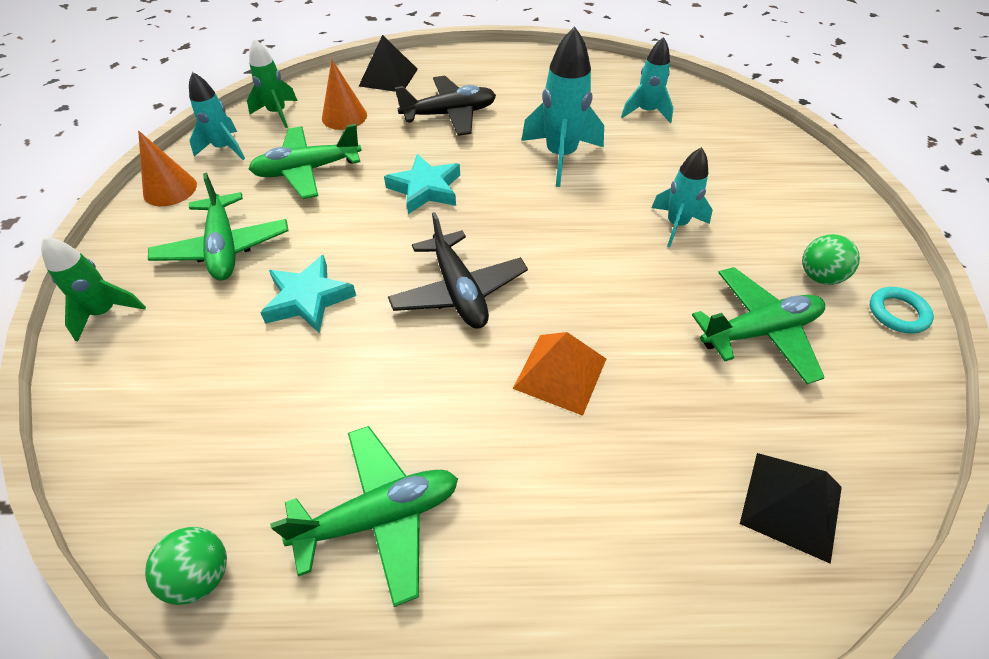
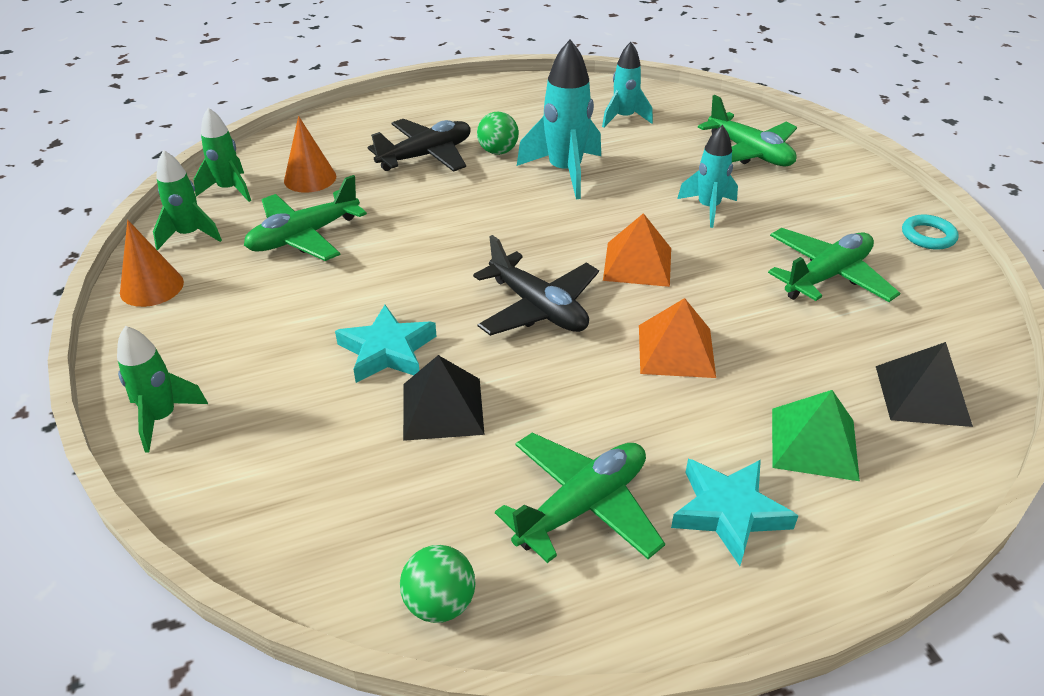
camera: 20 degrees left, 10 degrees down
(224, 148) = (189, 235): turquoise rocket -> green rocket
(224, 248) = (259, 327): green plane -> green plane (749, 153)
(388, 77) = (335, 132): black pyramid -> black pyramid (442, 408)
(425, 189) = (445, 227): turquoise star -> turquoise star (728, 512)
(575, 268) = (637, 264): none -> orange pyramid
(642, 524) = (814, 443): none -> green pyramid
(819, 276) = (852, 222): green ball -> green ball (498, 151)

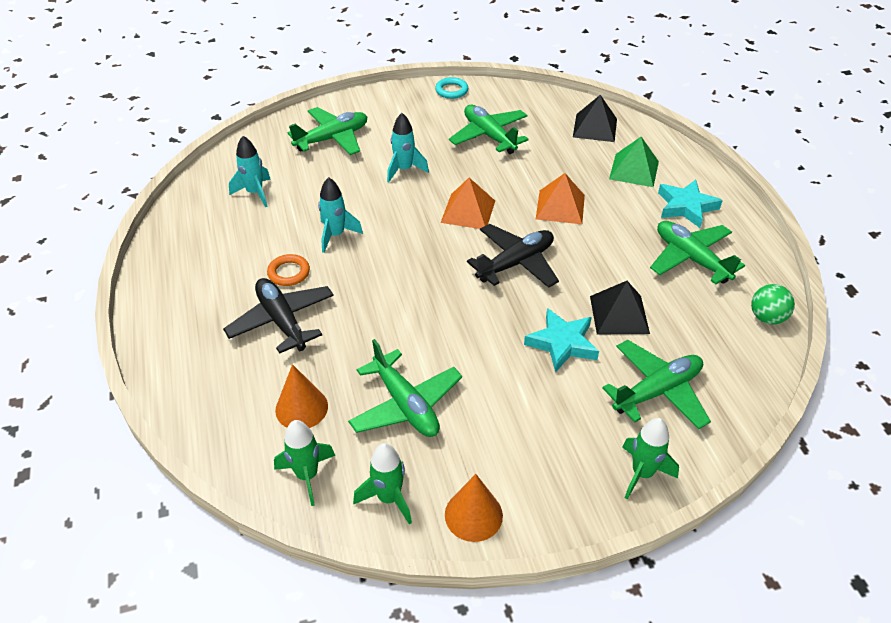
camera: 85 degrees left, 5 degrees up
(292, 441) = (657, 391): none -> green plane
(498, 151) = (289, 273): green ball -> orange ring
(565, 172) = (336, 235): turquoise rocket -> turquoise rocket, size x0.64

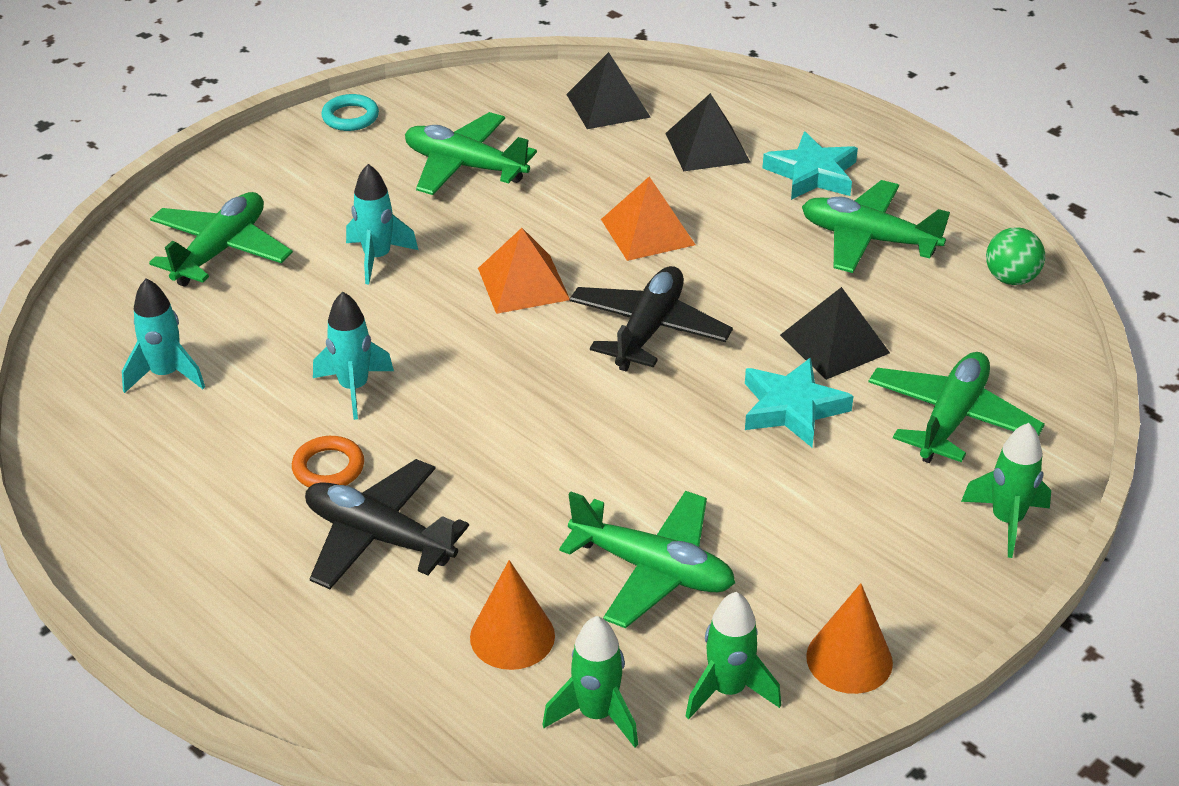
camera: 30 degrees left, 5 degrees down
(634, 170) = (707, 147): green pyramid -> black pyramid

